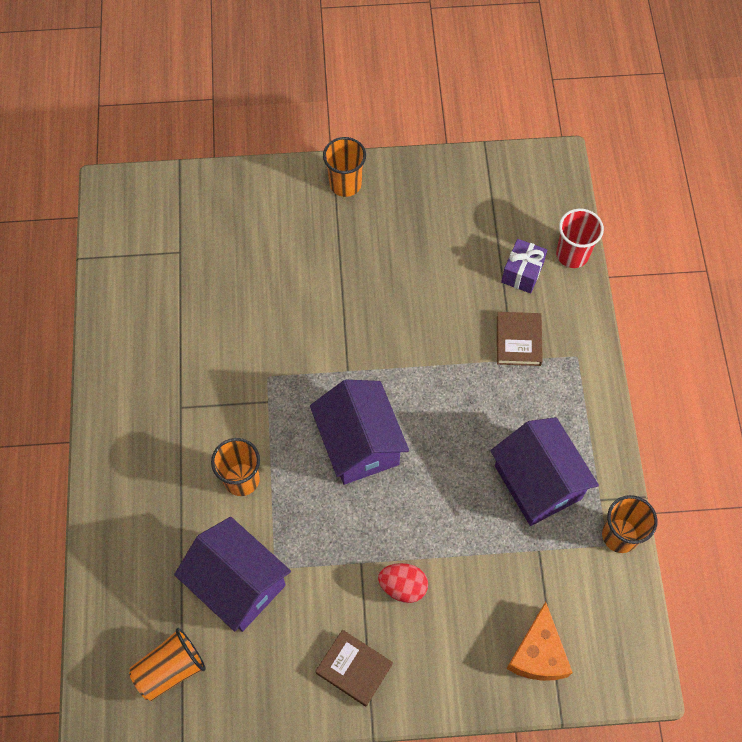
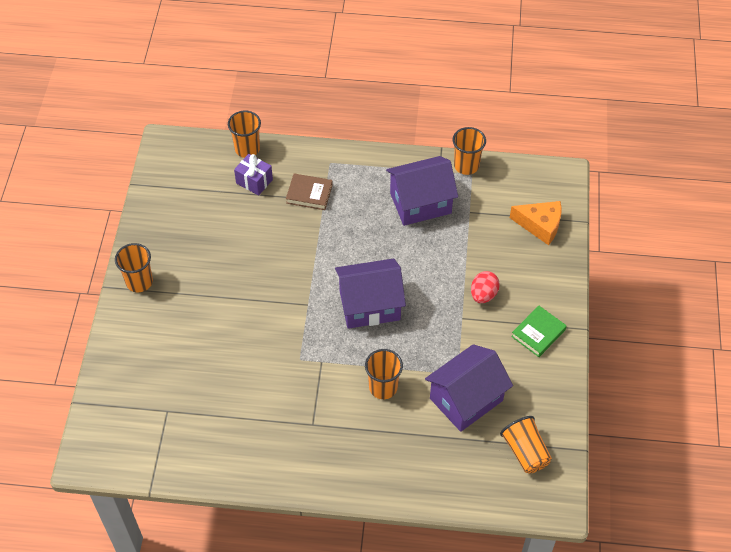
camera: 80 degrees left, 10 degrees down
(354, 668) = (538, 333): brown book -> green book
(572, 254) = (247, 149): red cup -> orange cup

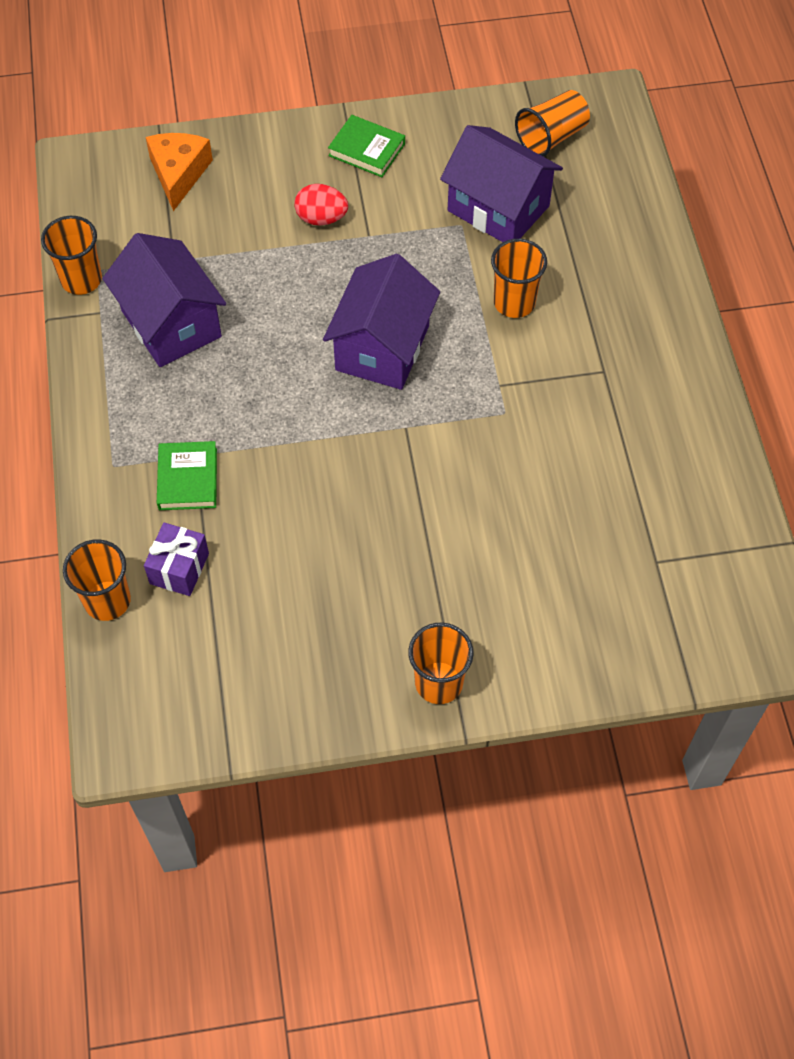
camera: 105 degrees left, 5 degrees up
(309, 194) = (188, 479): brown book -> green book
(369, 305) = (382, 348): purple house -> purple house turned 45 degrees clockwise

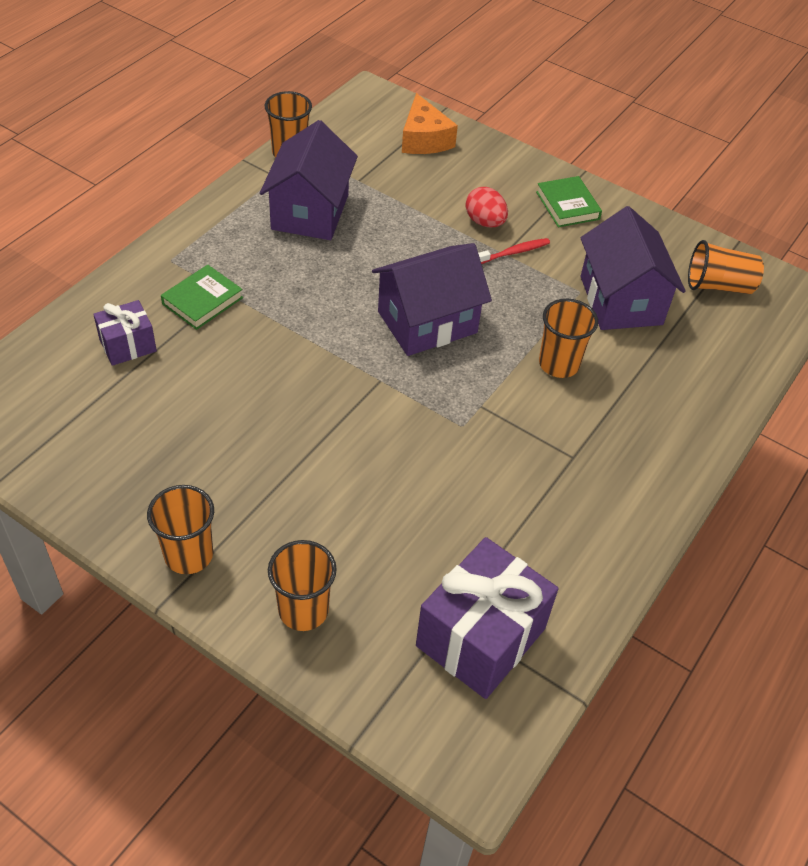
camera: 40 degrees right, 10 degrees down
(107, 600) = (64, 328): orange cup -> orange cup (303, 610)
(179, 174) = (424, 139): orange cheese -> orange cheese turned 120 degrees clockwise
(375, 229) = (513, 252): none -> red toothbrush
(689, 558) = (481, 637): none -> purple gift

